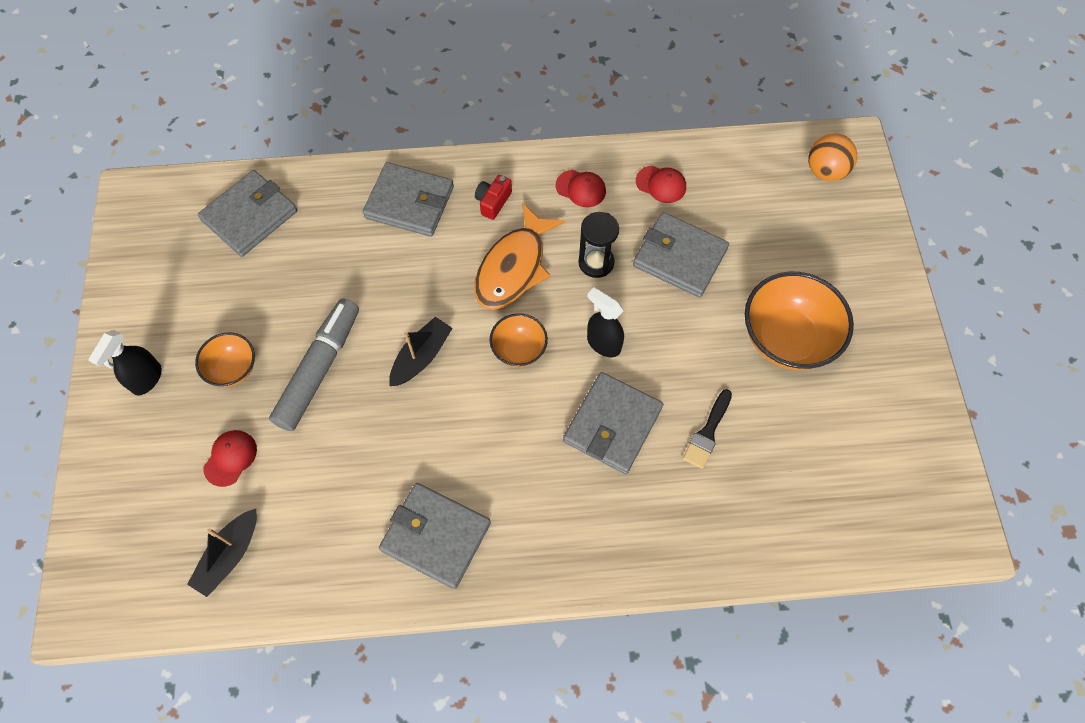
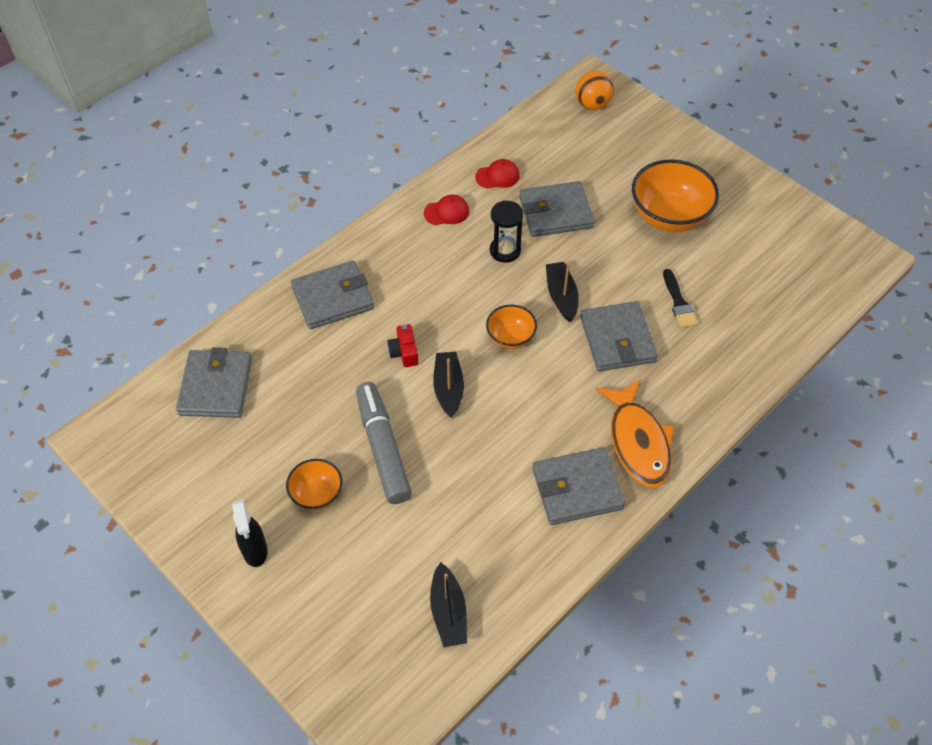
camera: 40 degrees left, 10 degrees down
(230, 458) = (379, 552): red cap -> none
(493, 202) = (394, 259): red camera -> red camera (404, 352)
(514, 267) = (452, 290): orange fish -> orange fish (637, 442)
(603, 344) = (561, 296): black spray bottle -> black boat

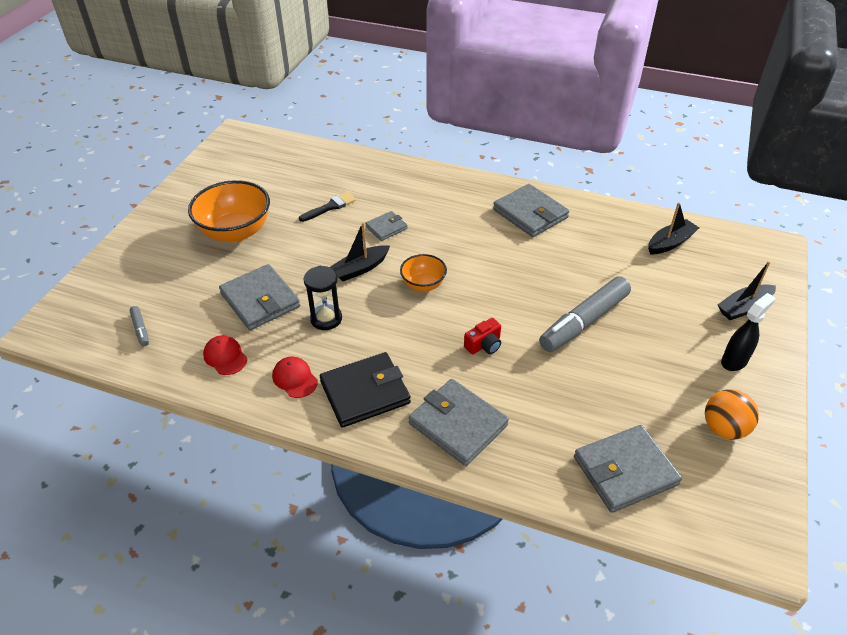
camera: 115 degrees left, 10 degrees down
(317, 494) = (657, 344): orange bowl -> none
(404, 251) = (365, 392): none -> black wallet
(448, 388) = (499, 304): black boat -> black boat (744, 308)
(561, 132) = (140, 329): none -> grey marker
(592, 105) = (89, 318): orange ball -> orange ball (724, 428)
(617, 339) = (386, 228): grey wallet -> grey wallet, size x0.55
(637, 442) = (471, 197): orange fish -> none

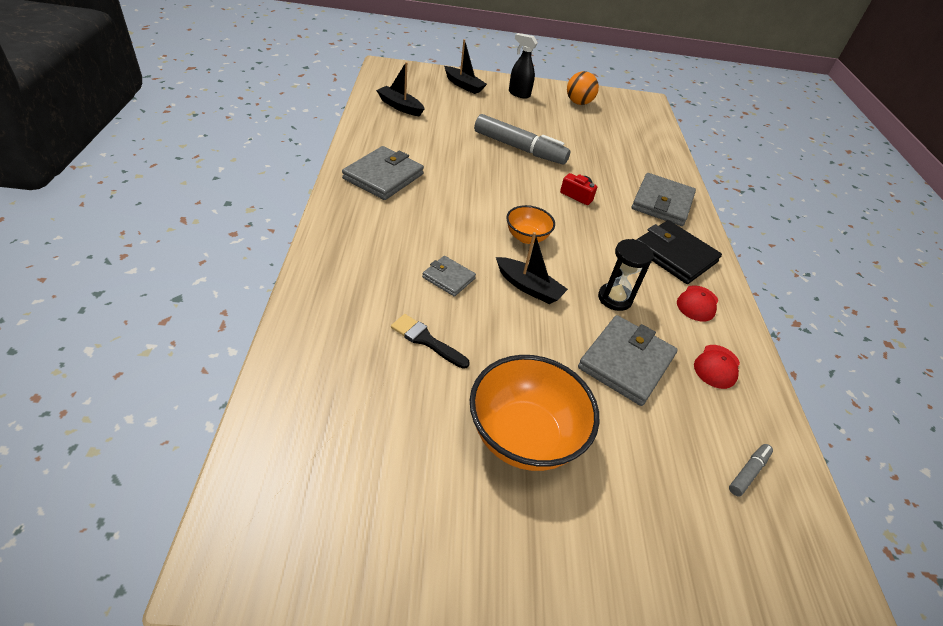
camera: 115 degrees left, 0 degrees up
(625, 471) = (638, 136): grey wallet -> none

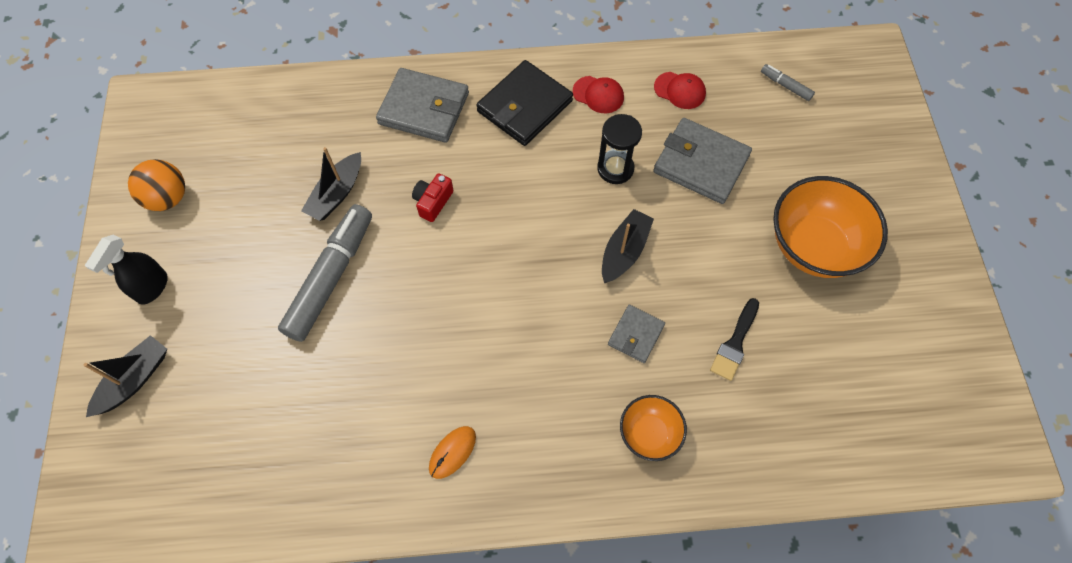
camera: 90 degrees left, 20 degrees up
(383, 176) = (452, 452): grey wallet -> orange mouse
(400, 106) = (235, 473): black boat -> black boat (337, 194)
(526, 237) = (537, 257): orange bowl -> orange bowl (649, 433)

